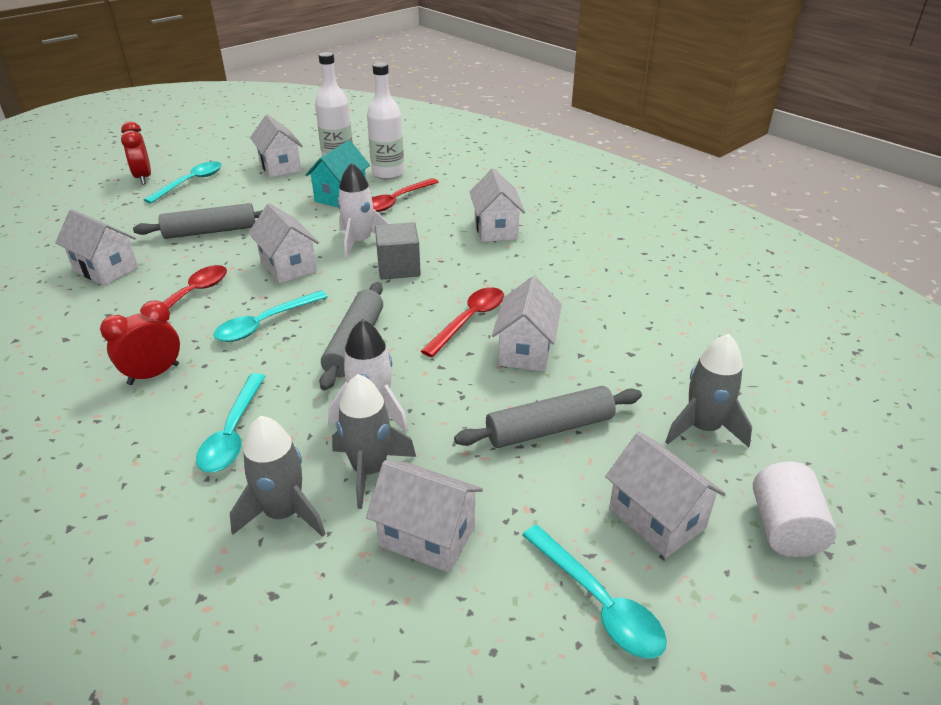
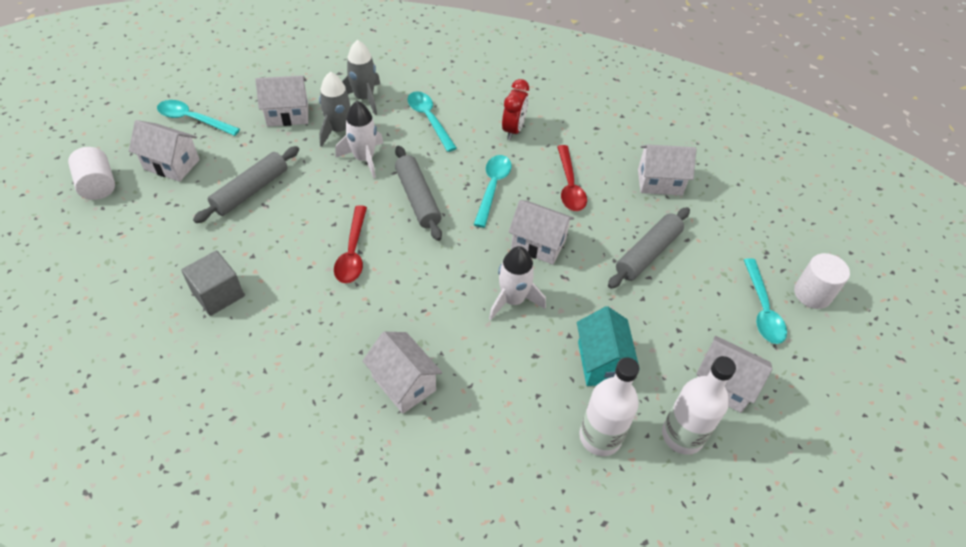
camera: 145 degrees right, 15 degrees up
(143, 178) = (812, 294): red clock -> white cylinder
(397, 201) = (539, 384): red spoon -> none
(399, 268) = (451, 283): grey cube -> grey cube (218, 294)
(526, 350) = (294, 242): white house -> none
(703, 428) = (149, 230): grey rocket -> none

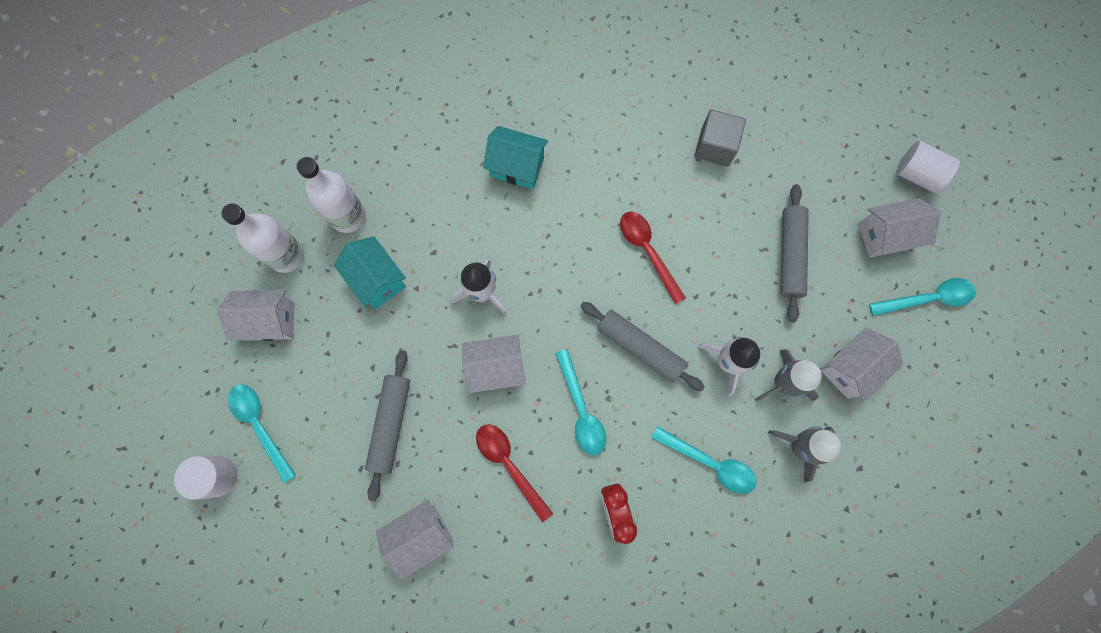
camera: 150 degrees right, 25 degrees up
(404, 383) = (517, 167): white house -> turquoise house

